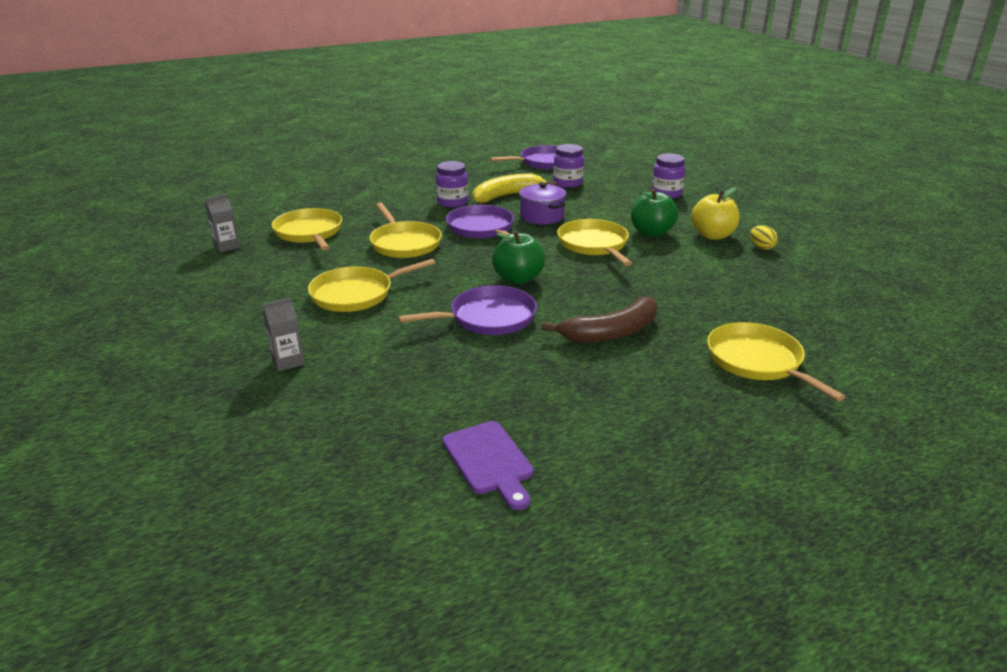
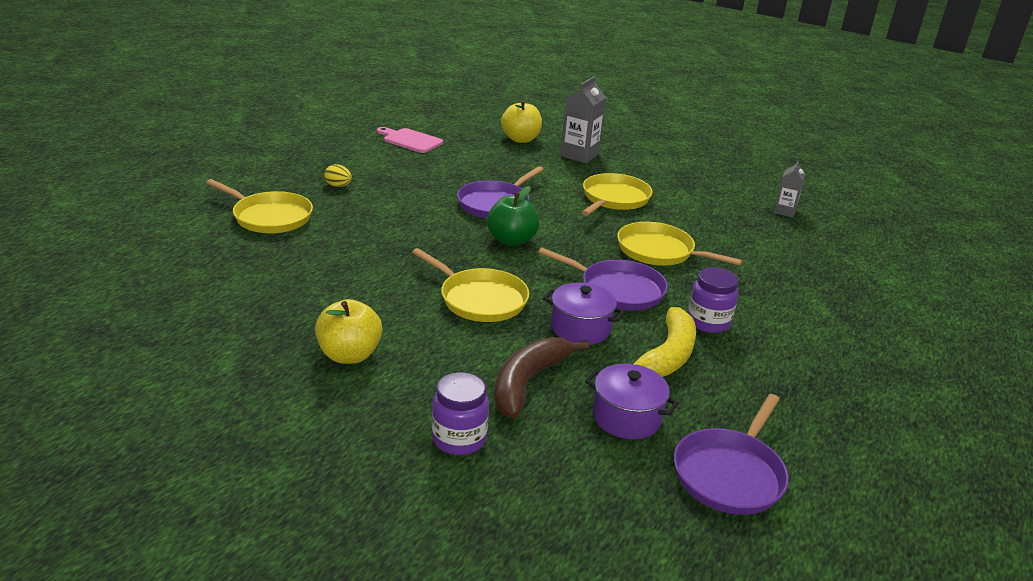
camera: 145 degrees right, 0 degrees up
(288, 361) = (579, 155): grey carton -> grey carton, size x1.65
(309, 232) = (757, 241): yellow pan -> none
(317, 415) = (520, 139): none -> yellow apple
(489, 461) = (410, 140): purple cutting board -> pink cutting board
(567, 183) = (626, 417): purple jar -> purple pot
(611, 332) = (393, 213): brown banana -> brown banana (527, 382)
(651, 232) = (429, 338): green apple -> none
(761, 247) = (280, 350): yellow egg -> yellow egg (338, 186)

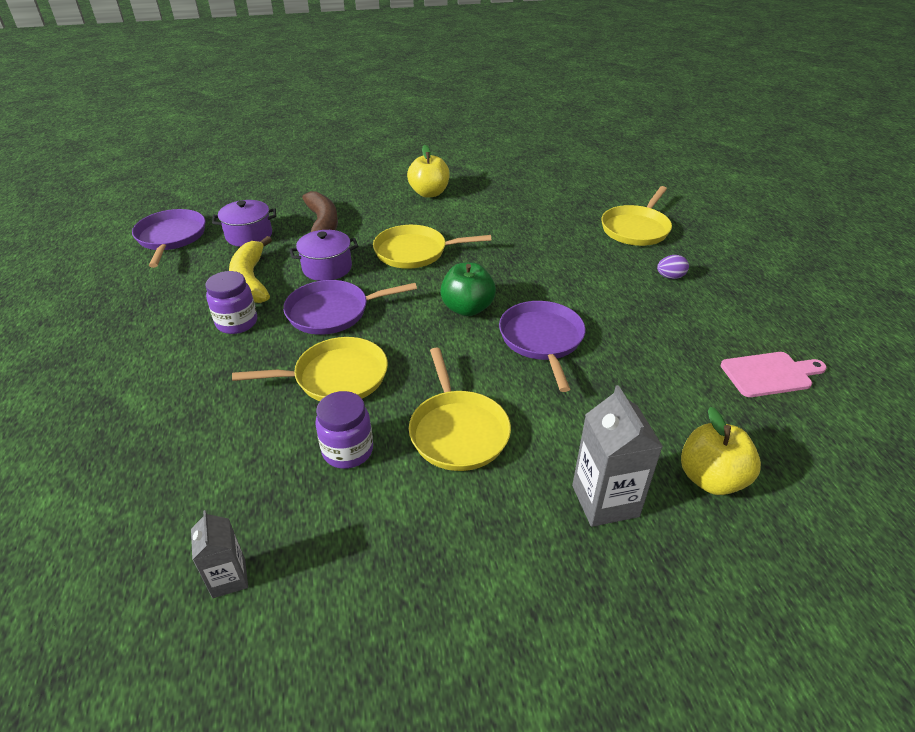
camera: 140 degrees right, 10 degrees up
(270, 217) = (636, 229): yellow pan -> yellow pan turned 45 degrees counterclockwise
(338, 186) = (670, 277): yellow egg -> purple egg
(459, 439) = (325, 191): purple jar -> purple jar (348, 451)

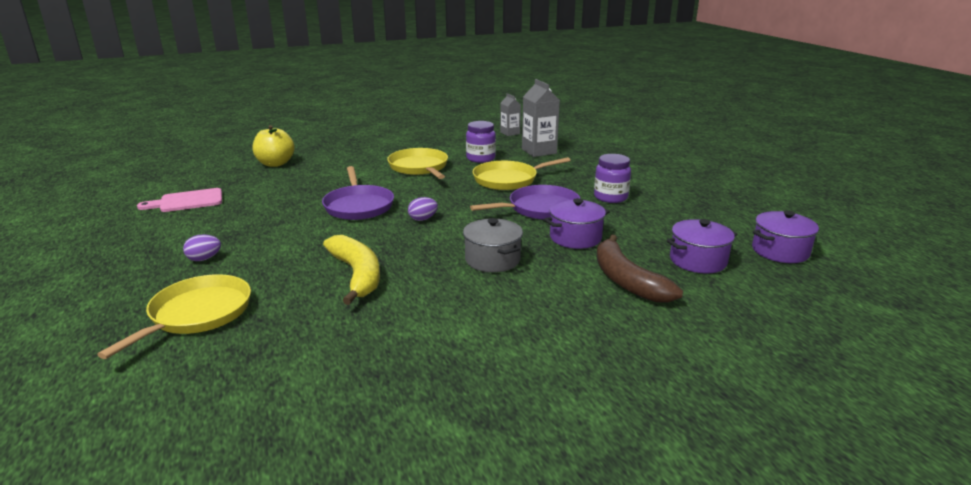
camera: 170 degrees right, 15 degrees down
(171, 237) = (780, 251): purple pan -> purple pot
(251, 280) = (637, 223): yellow banana -> yellow banana (357, 275)
(414, 252) = (492, 260): yellow pan -> grey pot
(429, 193) = (511, 347): yellow apple -> none
(467, 308) = (423, 219): green apple -> purple egg
(605, 501) = (338, 155): grey carton -> grey carton (539, 151)

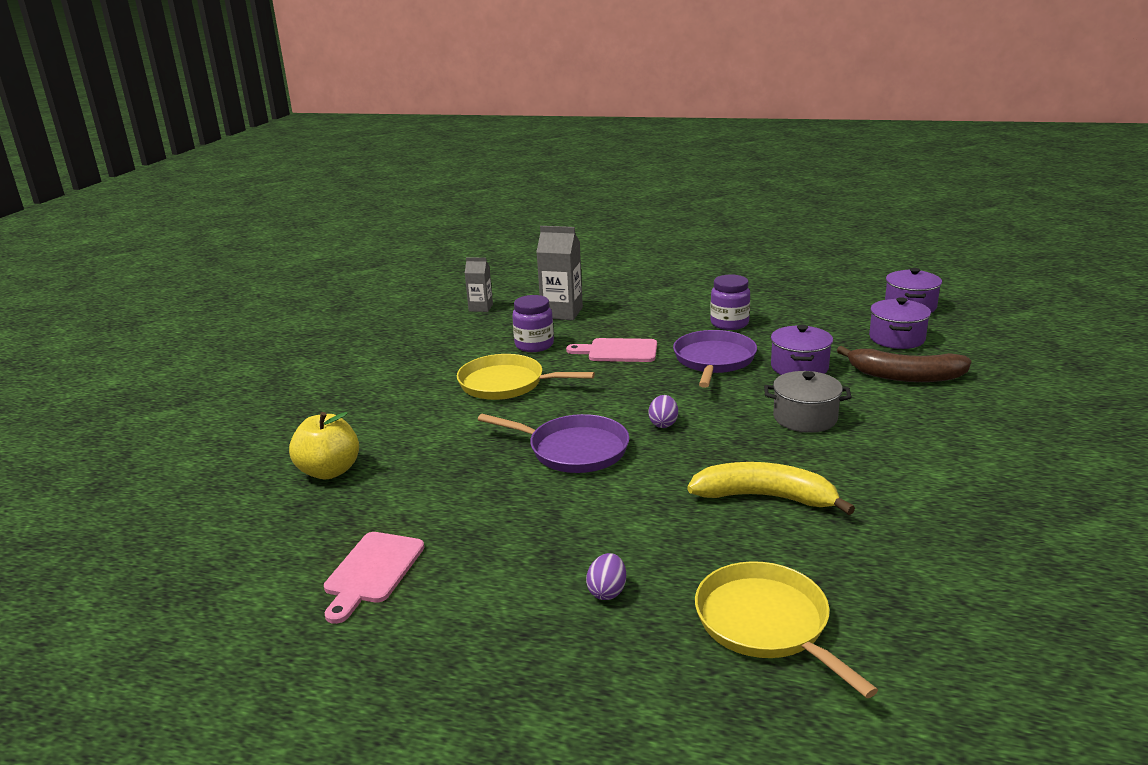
camera: 50 degrees left, 0 degrees up
(508, 180) = (618, 351): yellow pan -> pink cutting board

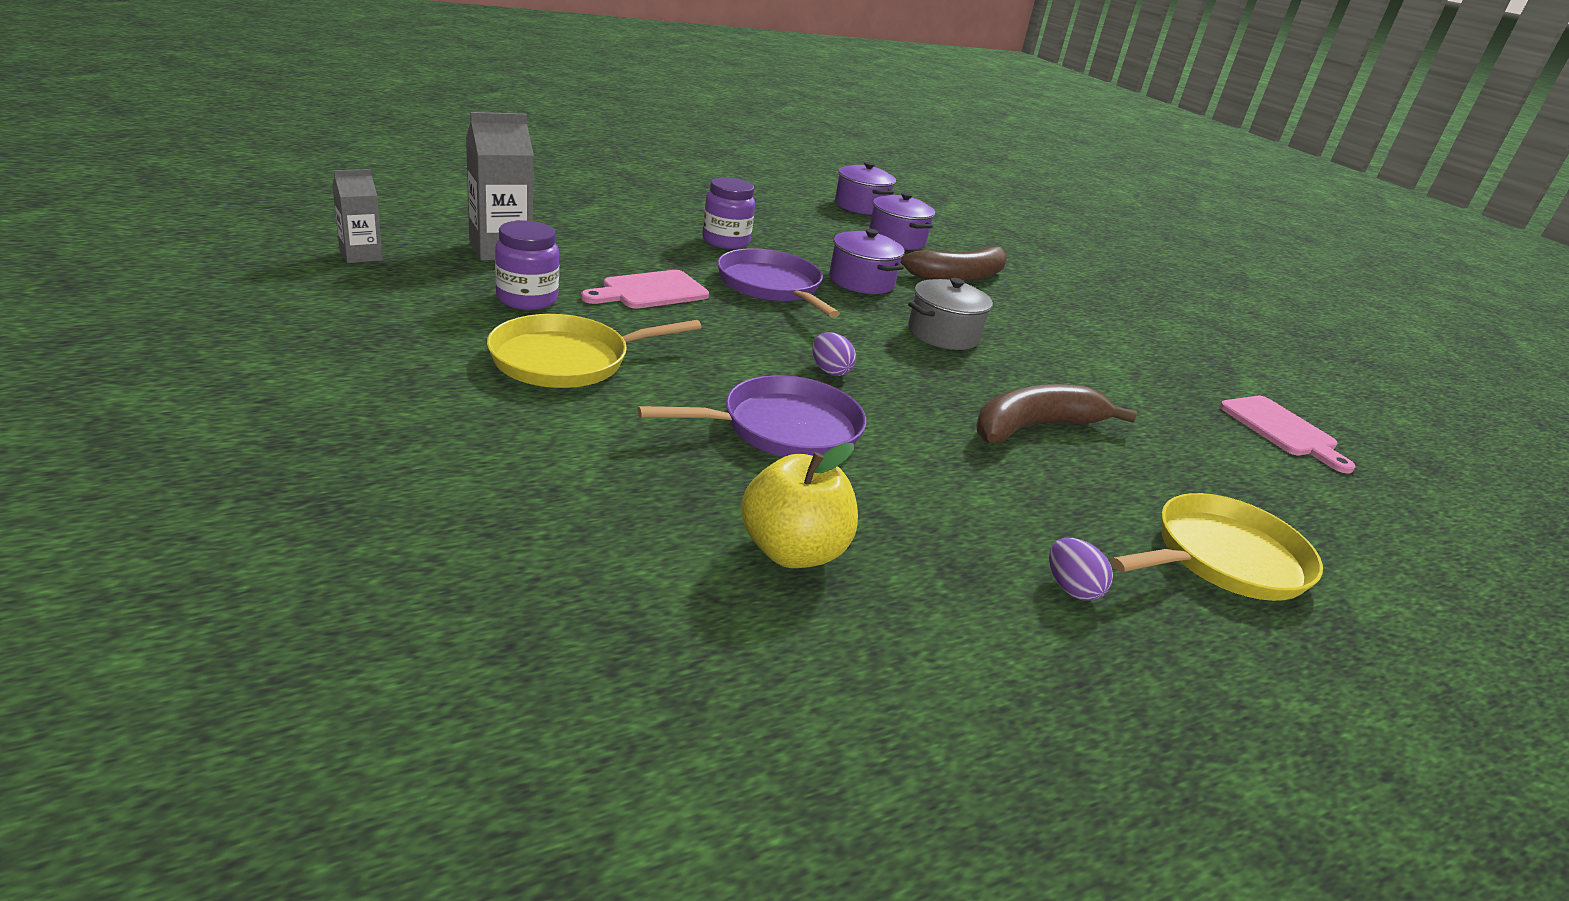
camera: 50 degrees left, 5 degrees up
(329, 471) = (479, 568): yellow apple -> yellow apple (793, 551)
(372, 572) = (792, 698): pink cutting board -> pink cutting board (1282, 430)
(765, 497) = (1034, 427): yellow banana -> brown banana
(766, 623) = (1223, 558): yellow pan -> yellow pan turned 135 degrees clockwise

